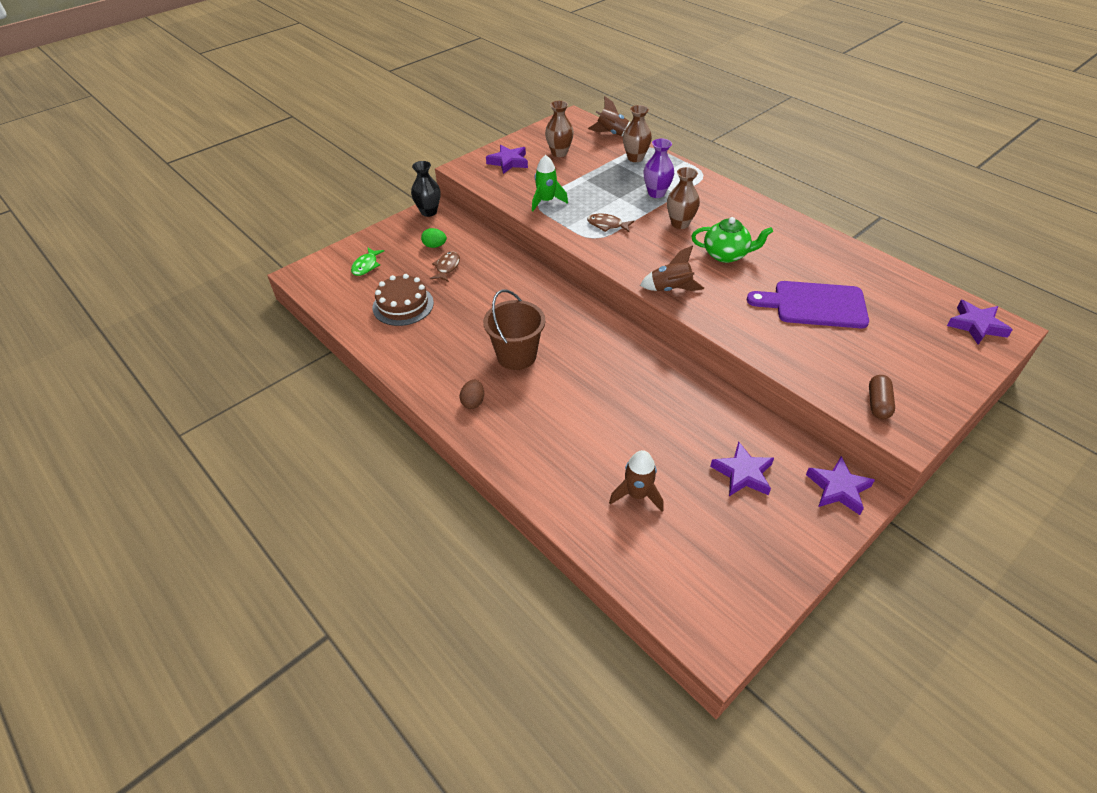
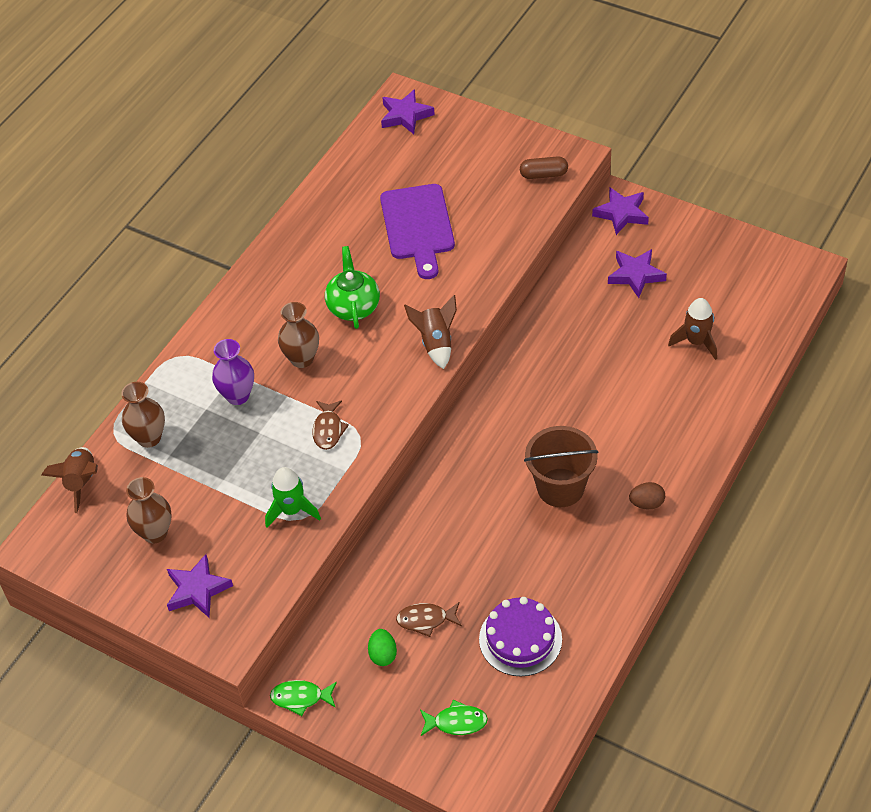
camera: 105 degrees left, 5 degrees up
(403, 305) = (520, 639): brown cake -> purple cake
(429, 212) = (301, 698): black vase -> green fish

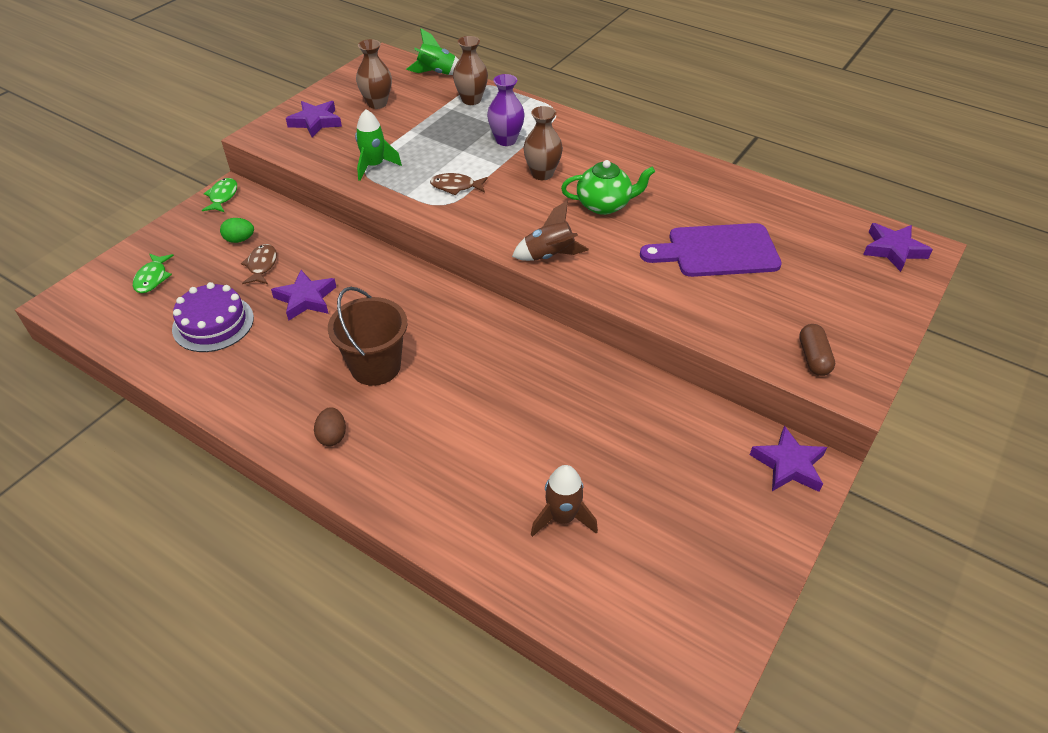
camera: 90 degrees right, 5 degrees down
(81, 482) = (437, 73): brown rocket -> green rocket
(635, 275) = (679, 467): purple star -> purple star (306, 299)

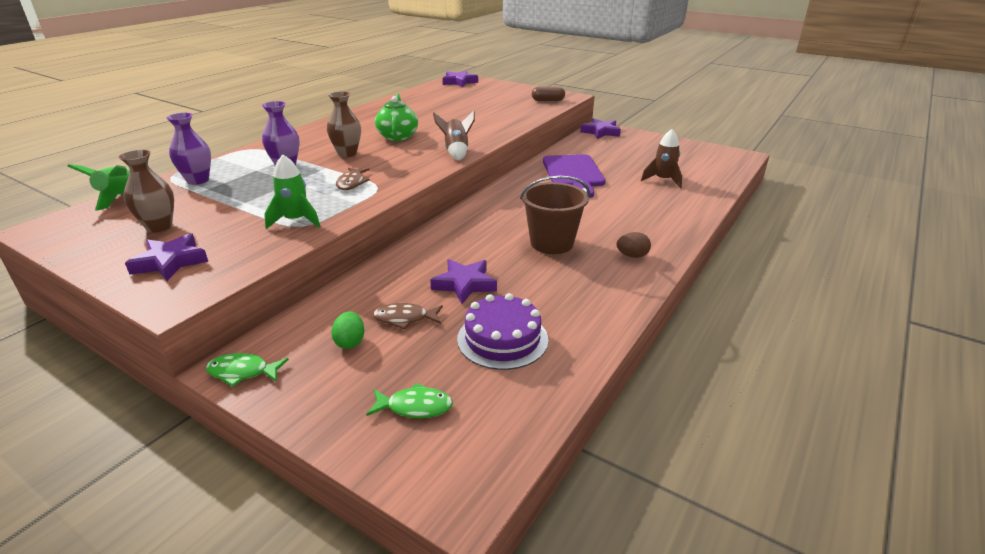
camera: 90 degrees left, 15 degrees down
(471, 100) = (198, 180): brown vase -> purple vase
(717, 251) = (456, 112): purple cutting board -> purple cutting board (573, 173)

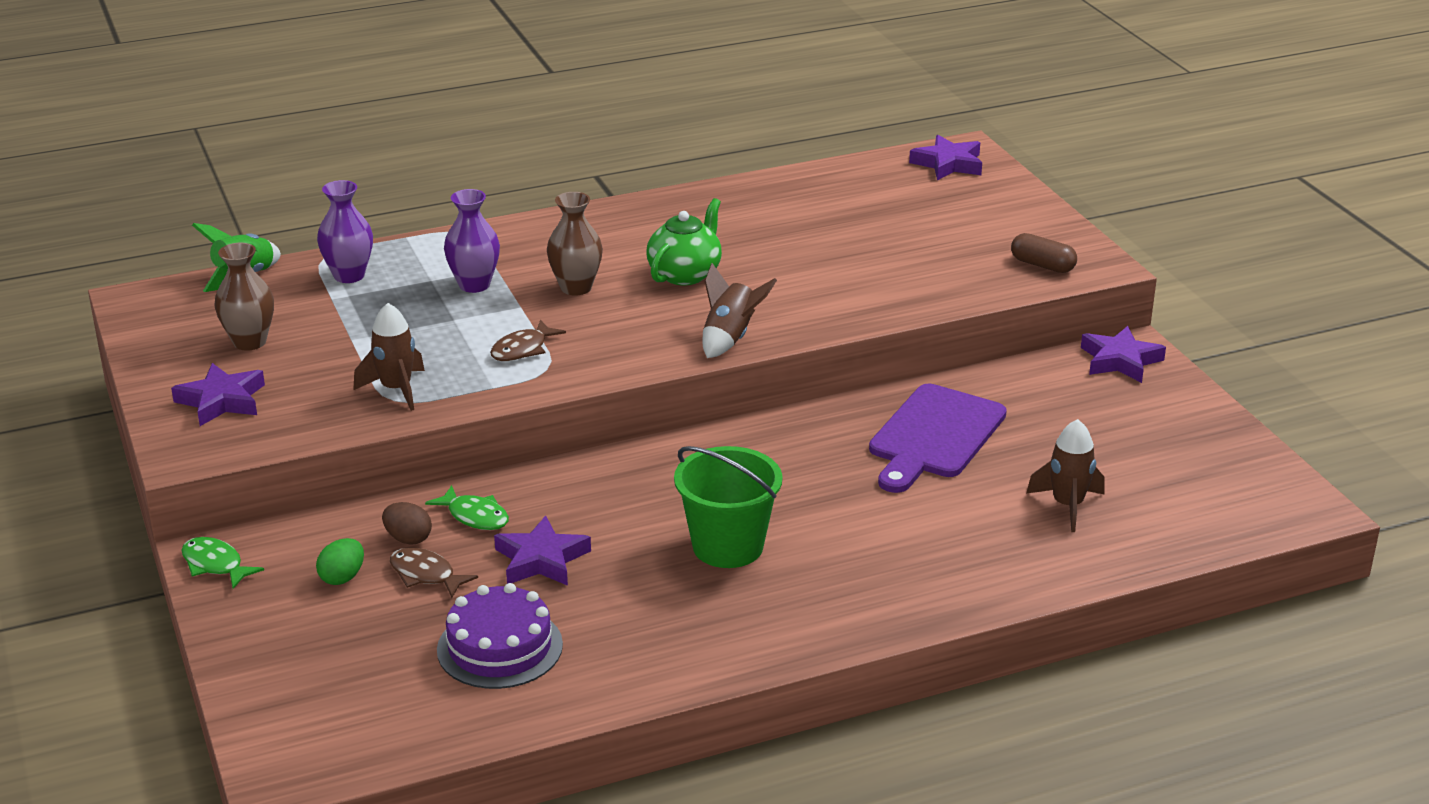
camera: 35 degrees right, 0 degrees up
(296, 220) = (396, 389): green rocket -> brown rocket
(415, 407) = (332, 676): green fish -> green fish (475, 516)
(552, 243) = (727, 546): brown bucket -> green bucket
(632, 256) = (810, 612): brown egg -> brown egg (408, 539)

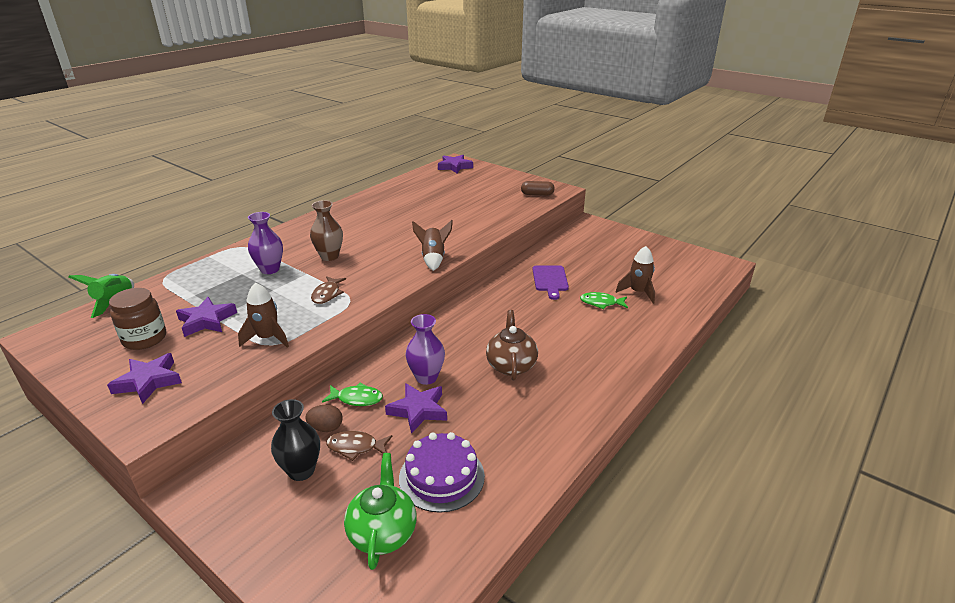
camera: 30 degrees left, 0 degrees up
(215, 565) = (200, 498): green fish -> green fish (601, 303)
(250, 342) = (145, 339): brown vase -> brown jar
(342, 577) = (301, 471): green egg -> black vase
(349, 275) = (187, 284): purple vase -> purple vase (426, 377)
(685, 274) = (381, 236): green teapot -> green teapot (383, 532)
(727, 546) = (511, 365): green bucket -> brown teapot
(934, 436) = (550, 280): purple cutting board -> purple cutting board, size x0.64
(1120, 360) = (588, 228): purple star -> purple star (206, 321)

